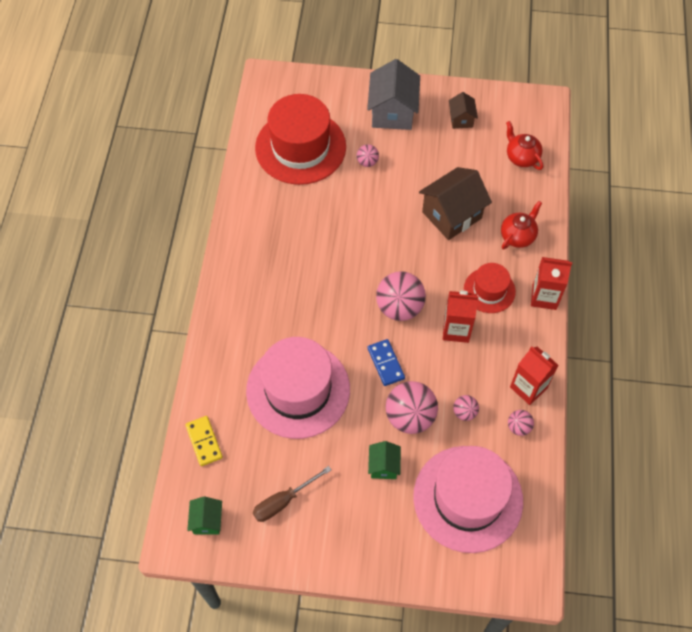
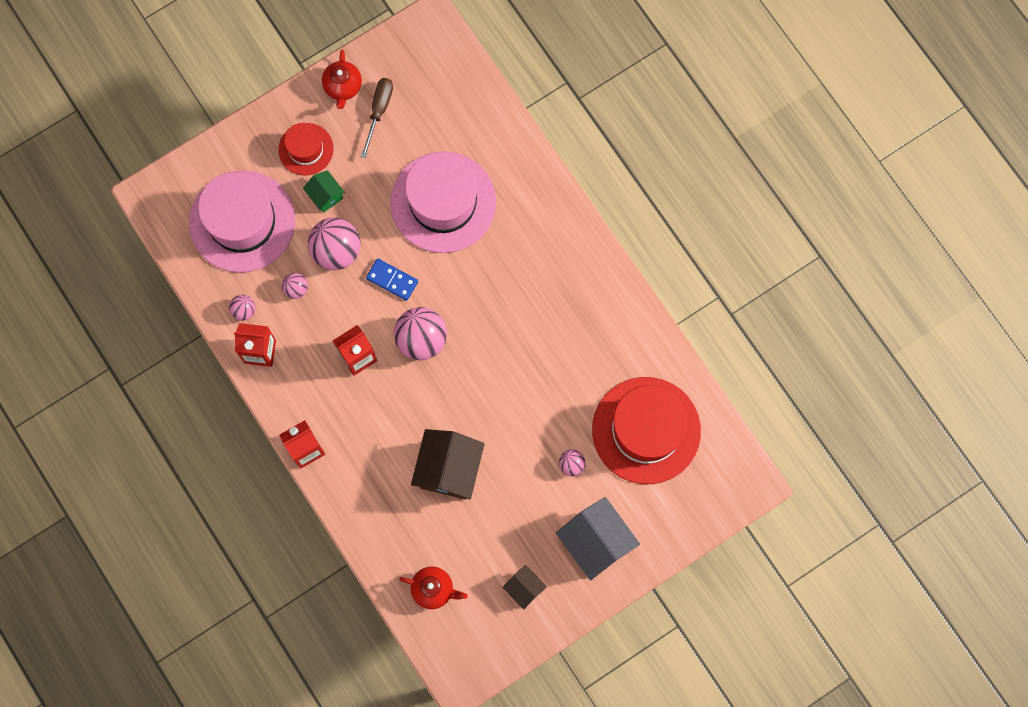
camera: 140 degrees right, 15 degrees up
(204, 441) = (478, 106): yellow domino -> none
(207, 521) = (422, 54): green house -> none
(489, 290) = (358, 417): red hat -> red hat (306, 149)
(518, 236) = (373, 495): red teapot -> red teapot (343, 87)

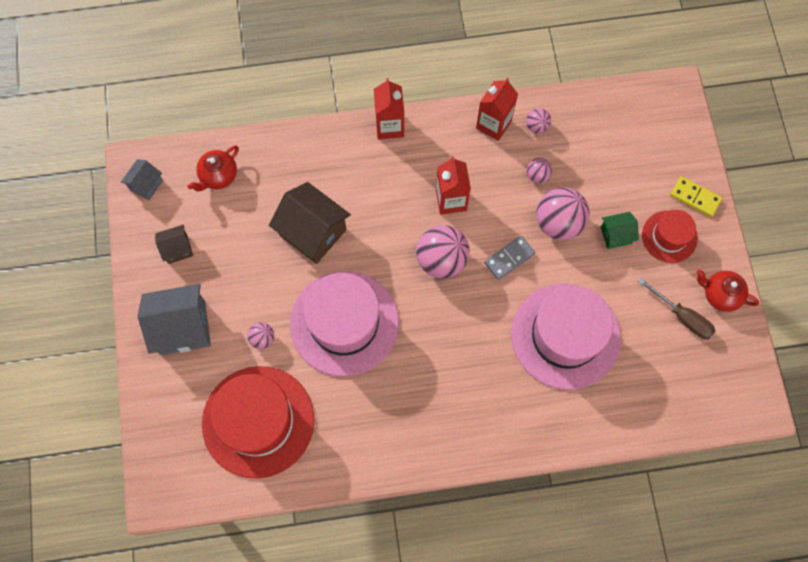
camera: 115 degrees right, 5 degrees down
(242, 221) = (620, 156): pink hat -> pink hat (344, 323)
(255, 140) = (695, 197): none -> yellow domino
(392, 280) = (509, 258): blue domino -> grey domino
(474, 655) = (146, 185): none -> grey house

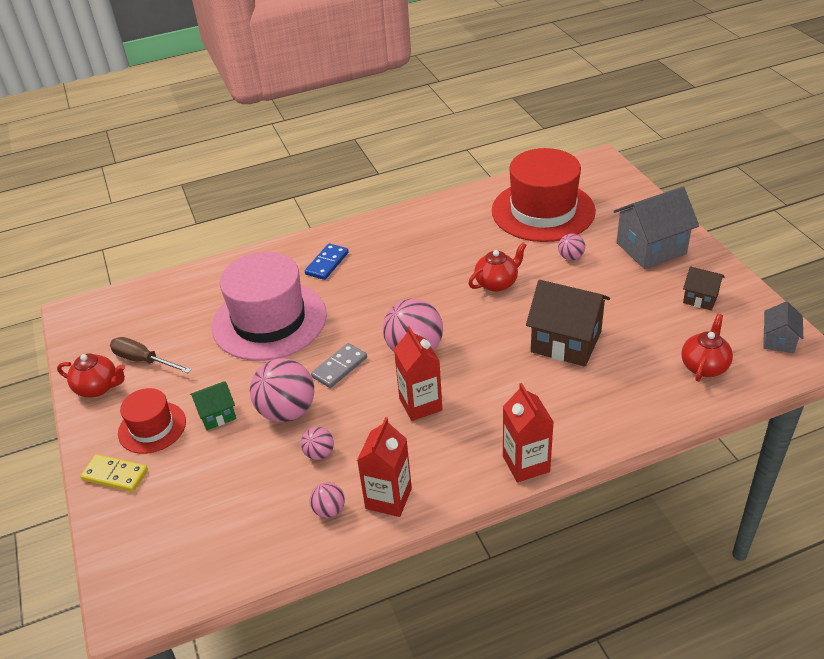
camera: 170 degrees right, 30 degrees down
(177, 249) = (700, 298): brown house -> brown house turned 60 degrees clockwise
(344, 323) = (497, 283): pink hat -> red teapot
(500, 404) = (327, 263): none -> blue domino

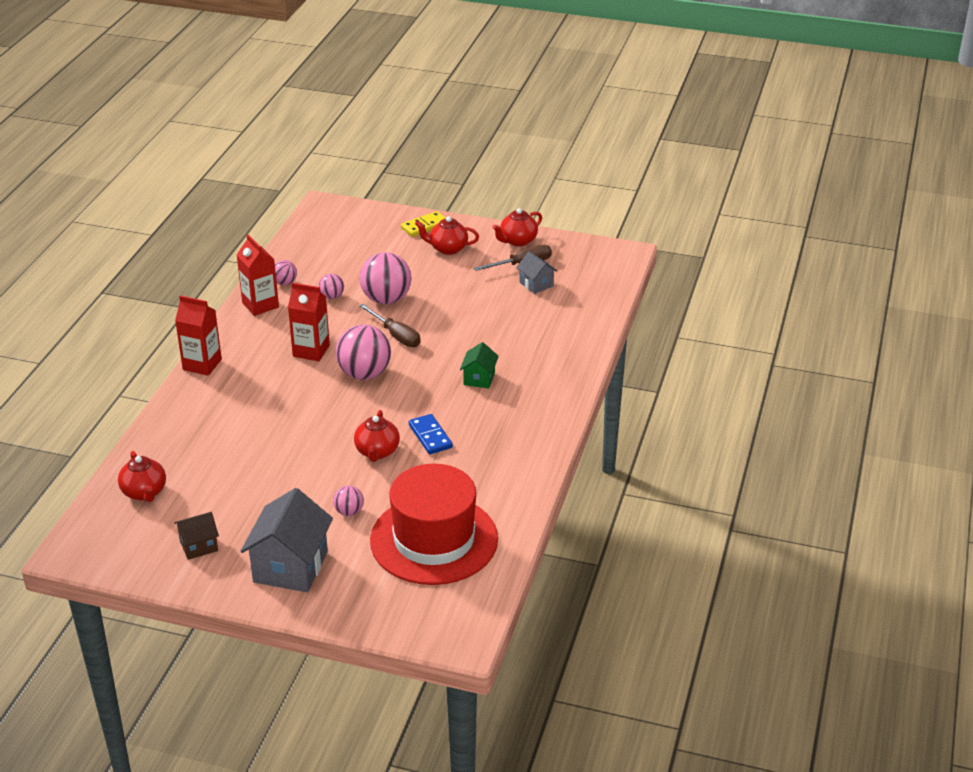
camera: 125 degrees right, 5 degrees down
(152, 427) = (447, 249): red hat -> red teapot
(217, 415) = (423, 274): green house -> green house (479, 378)
(269, 320) = (492, 327): pink hat -> none
(327, 263) = (527, 381): blue domino -> blue domino (430, 436)
(339, 367) = (396, 335): grey domino -> brown screwdriver
(566, 342) = (266, 445): brown house -> none
(778, 340) = (102, 549): grey house -> grey house (536, 284)

